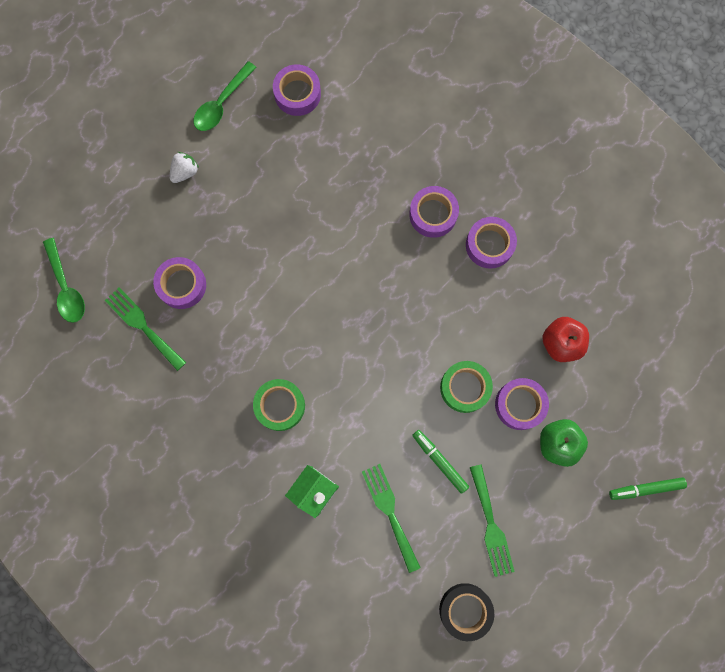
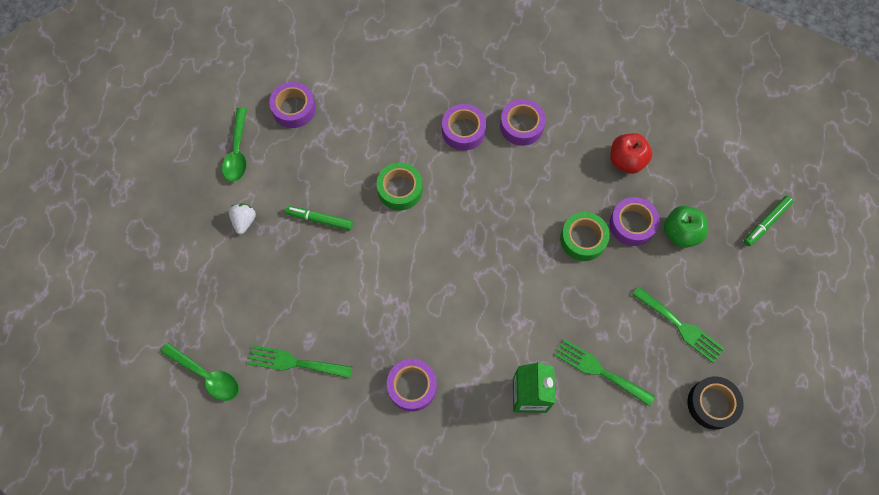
camera: 35 degrees left, 10 degrees down
(182, 285) = (304, 309): purple tape -> purple tape (412, 386)
(280, 406) = (453, 349): green tape -> green tape (400, 189)
(439, 461) = (606, 306): green marker -> green marker (320, 220)

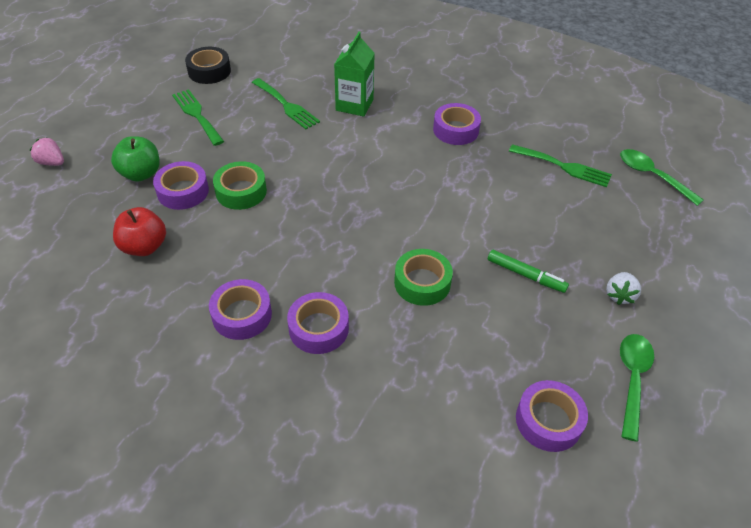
camera: 165 degrees left, 20 degrees down
(766, 223) = (52, 162): green marker -> pink strawberry

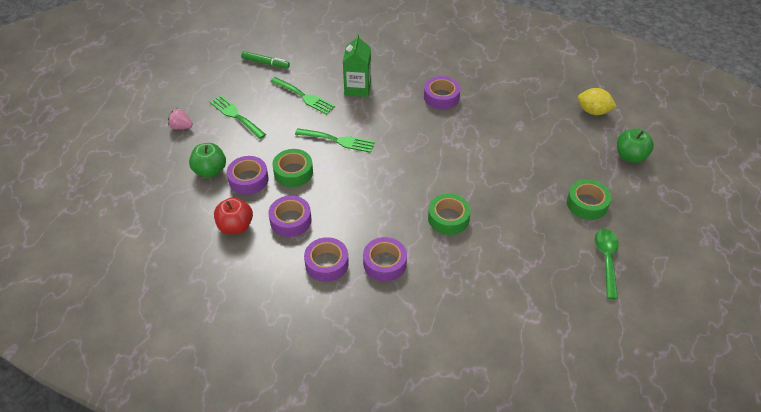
camera: 10 degrees left, 0 degrees up
(52, 162) = (135, 173): pink strawberry -> pink strawberry (181, 127)
(209, 71) = (231, 76): black tape -> none
(525, 275) = (519, 200): green marker -> green marker (265, 63)
(548, 420) = (557, 296): purple tape -> purple tape (290, 220)
(564, 167) = (528, 114): green fork -> green fork (338, 140)
(619, 295) = (587, 204): white strawberry -> green tape
(652, 176) = (593, 111): green spoon -> yellow lemon
(693, 241) = (630, 156): none -> green apple

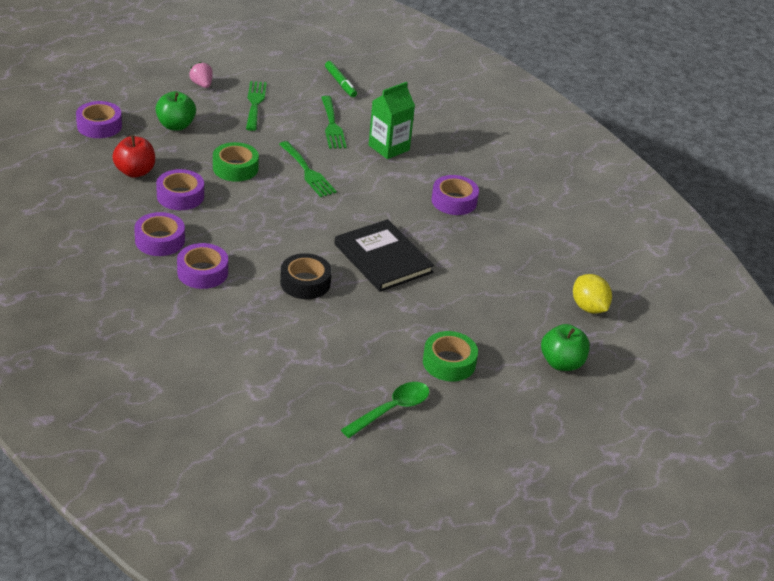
camera: 40 degrees right, 10 degrees down
(248, 179) = (194, 150): purple tape -> purple tape (99, 126)
(448, 218) = (305, 283): green tape -> black tape
(462, 165) = (383, 258): none -> black book

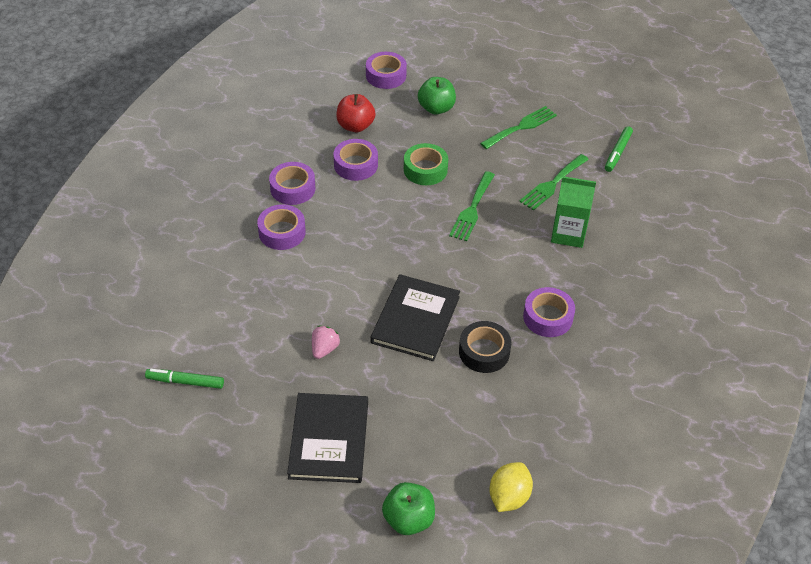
camera: 55 degrees right, 10 degrees up
(202, 84) = (505, 87): pink strawberry -> pink strawberry (324, 349)
(301, 409) = (185, 382): none -> green marker
(305, 283) = (332, 293): black tape -> black tape (484, 352)
(392, 409) = (235, 436): green spoon -> none
(449, 362) = (329, 439): green tape -> black book

